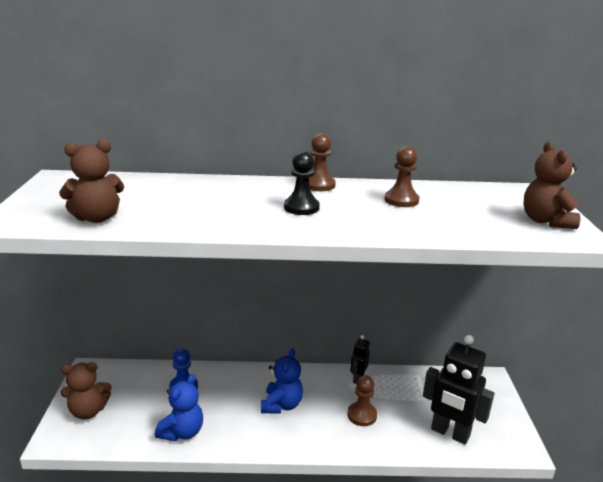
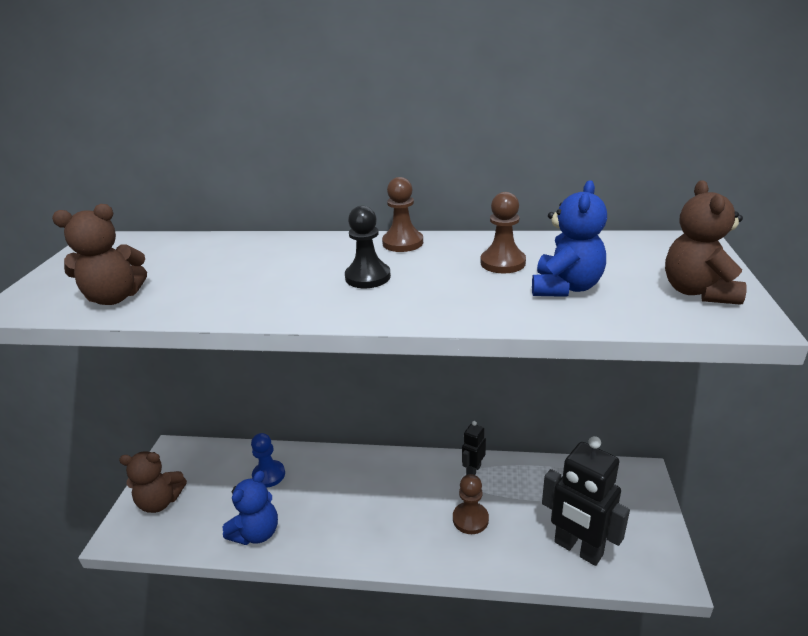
camera: 10 degrees right, 5 degrees up
(281, 405) = (376, 502): blue teddy bear -> blue teddy bear (565, 287)

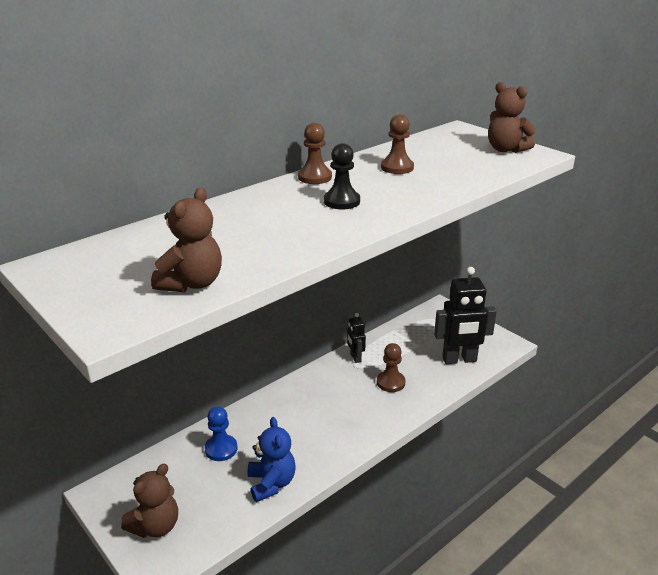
camera: 50 degrees left, 0 degrees up
(565, 287) = (452, 168): blue teddy bear -> none

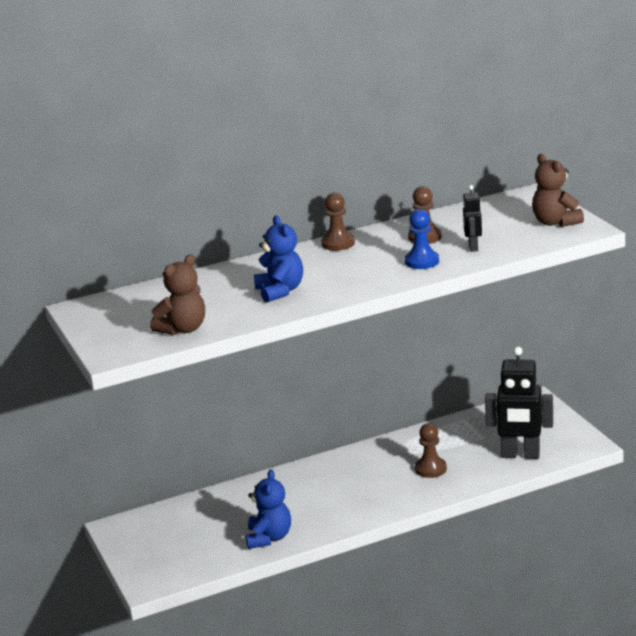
camera: 20 degrees right, 5 degrees down
(156, 526) = (155, 556): brown teddy bear -> none
(221, 449) = (233, 506): blue pawn -> blue pawn (422, 261)
(285, 229) = (280, 291): none -> blue teddy bear
(341, 201) = (346, 269): black pawn -> none
(355, 358) = (406, 442): black robot -> black robot (473, 247)

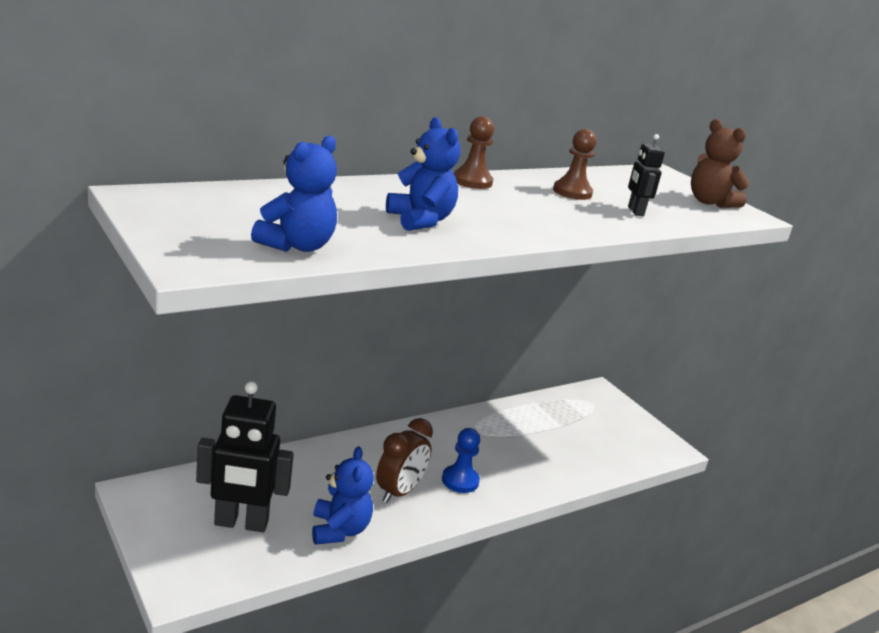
camera: 15 degrees left, 0 degrees up
(183, 329) = (297, 246): brown teddy bear -> blue teddy bear
(322, 506) = (399, 492): none -> brown clock
(422, 261) = (584, 216): blue pawn -> blue pawn (460, 480)
(430, 469) = (514, 457): brown pawn -> none
(520, 455) = (606, 452): black robot -> black robot (241, 523)

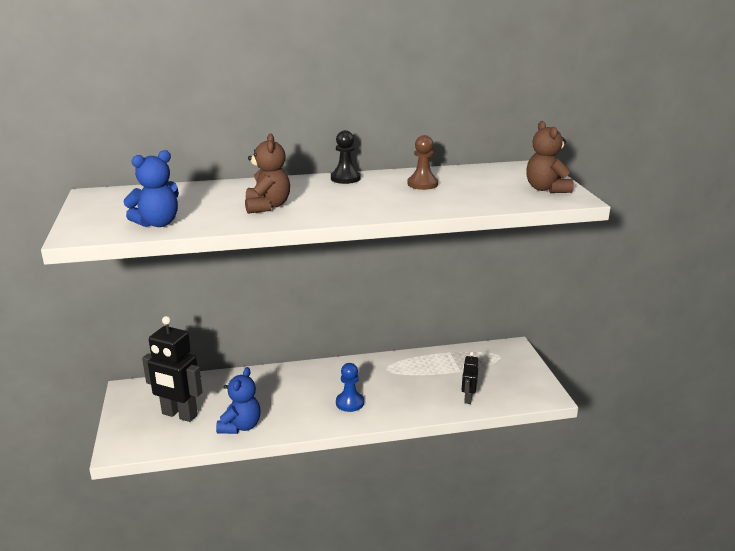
camera: 25 degrees right, 0 degrees up
(399, 492) = (299, 406): brown clock -> none
(420, 220) = (267, 206): blue teddy bear -> brown teddy bear
(472, 181) = (345, 178): brown pawn -> black pawn
(635, 211) = (461, 197): black robot -> black robot (468, 399)

